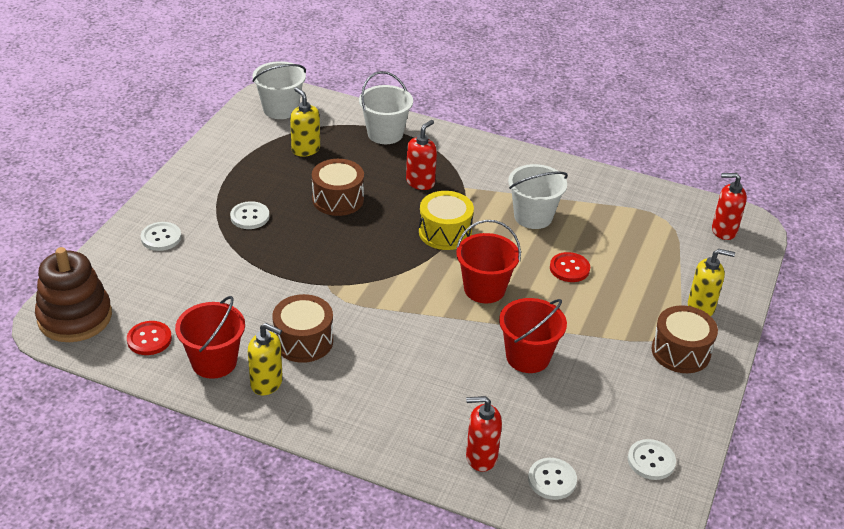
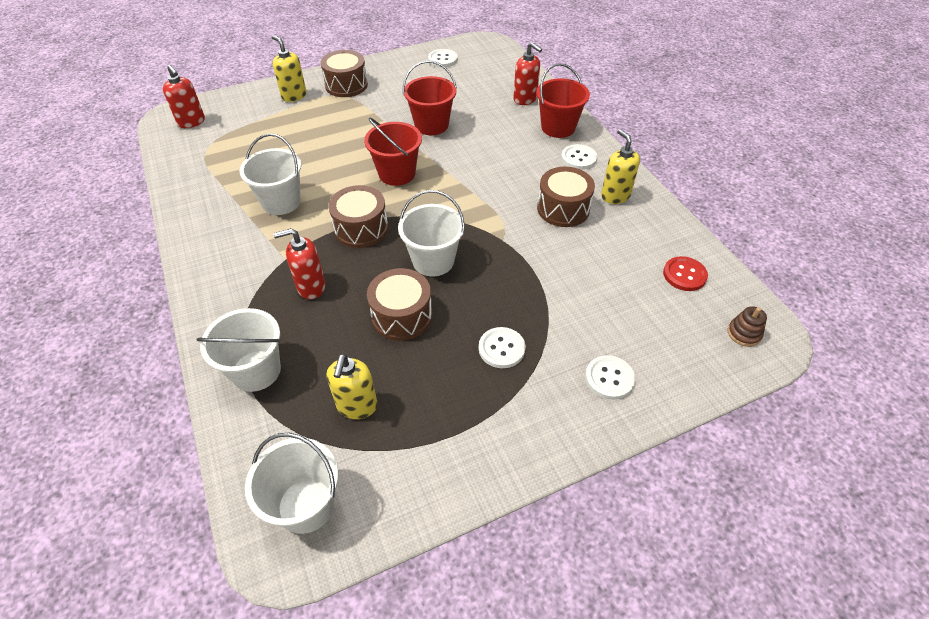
camera: 135 degrees left, 10 degrees up
(75, 317) = (744, 333): brown stacking toy -> brown stacking toy, size x0.42
(214, 362) = (643, 229): red bucket -> red bucket (558, 127)
(361, 241) = (433, 261): none -> white bucket
(445, 232) = (361, 228): yellow drum -> brown drum
(552, 480) = (501, 75): white button -> white button (578, 158)
(569, 268) = (323, 155): red button -> none

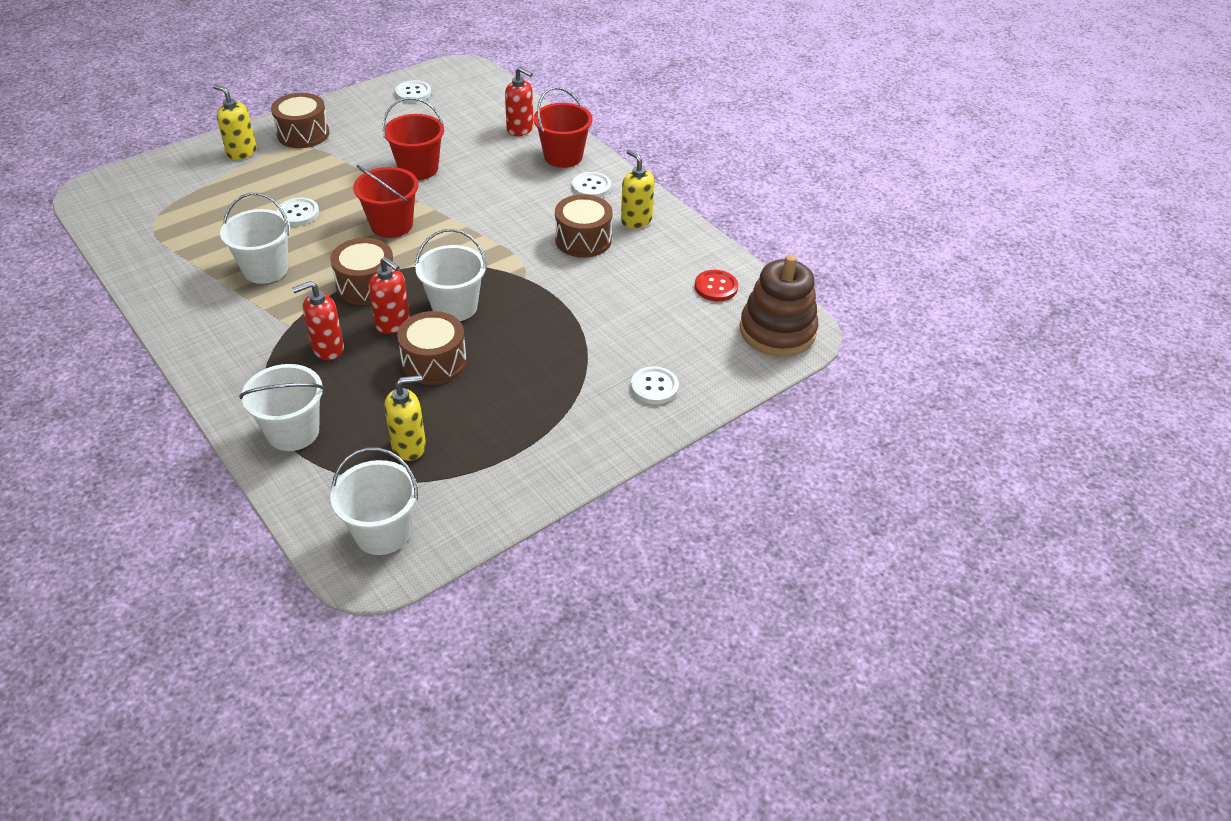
camera: 15 degrees left, 5 degrees down
(192, 122) = (122, 195): red soap dispenser -> red soap dispenser (393, 323)
(357, 406) = (409, 446): yellow soap dispenser -> yellow soap dispenser turned 105 degrees counterclockwise
(501, 348) = (544, 377): white button -> white button (298, 213)
(744, 333) = (777, 331): brown stacking toy -> brown stacking toy, size x2.37

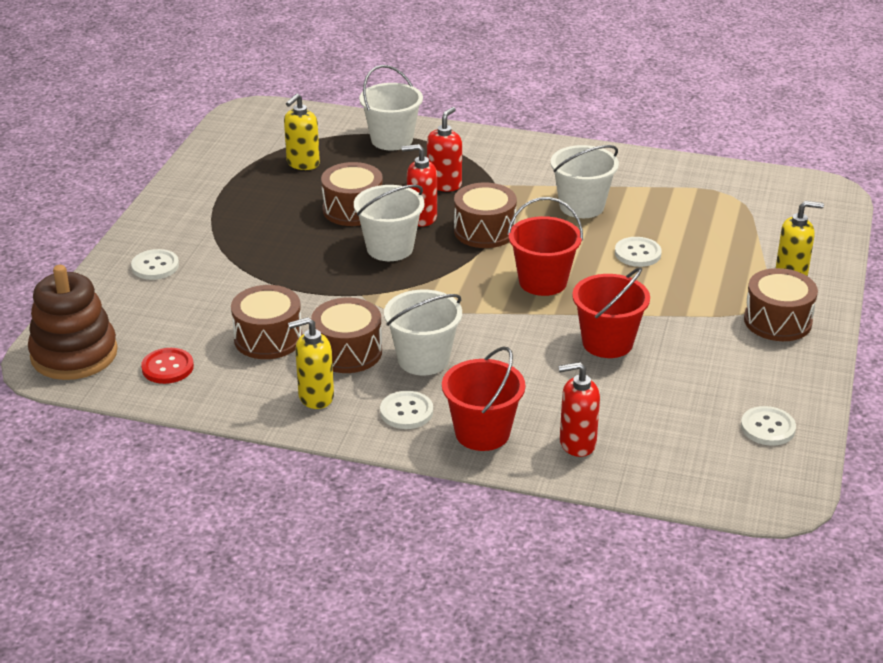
camera: 145 degrees right, 10 degrees down
(382, 532) = (263, 126): white bucket -> white bucket (423, 359)
(626, 275) = (268, 338): none -> brown drum
(636, 220) = (315, 397): yellow soap dispenser -> yellow soap dispenser turned 150 degrees clockwise

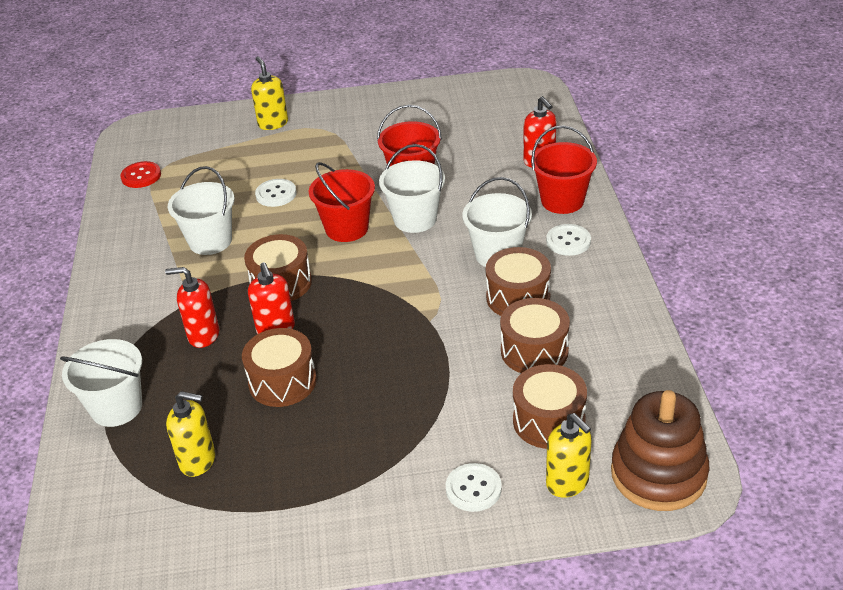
camera: 110 degrees left, 5 degrees up
(167, 367) = (624, 396): red button -> red button (141, 176)
(315, 397) = (589, 292): yellow soap dispenser -> yellow soap dispenser (567, 483)
(390, 248) = (342, 330): white bucket -> white bucket (415, 219)
(767, 428) = (463, 99): white button -> none
(777, 321) = (336, 118): brown drum -> brown drum (549, 421)

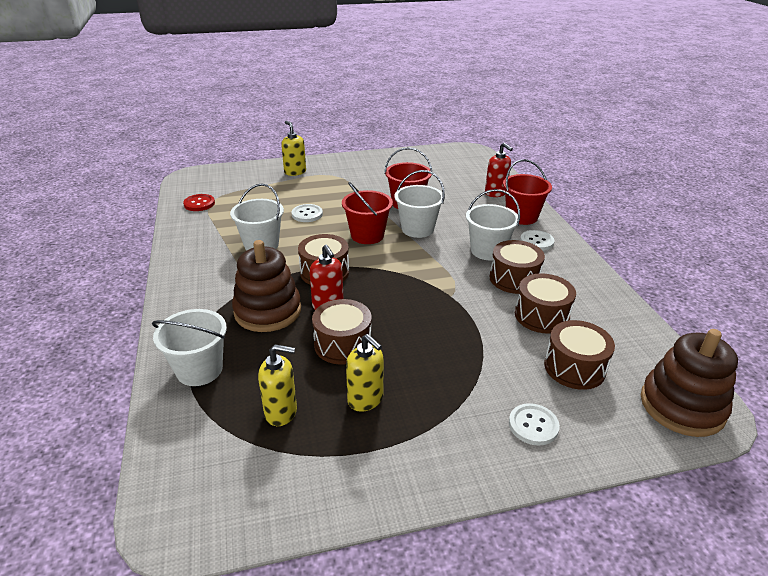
camera: 10 degrees left, 5 degrees down
(203, 335) = (268, 311): red soap dispenser -> brown stacking toy
(567, 483) = (611, 417): yellow soap dispenser -> yellow soap dispenser (365, 399)

